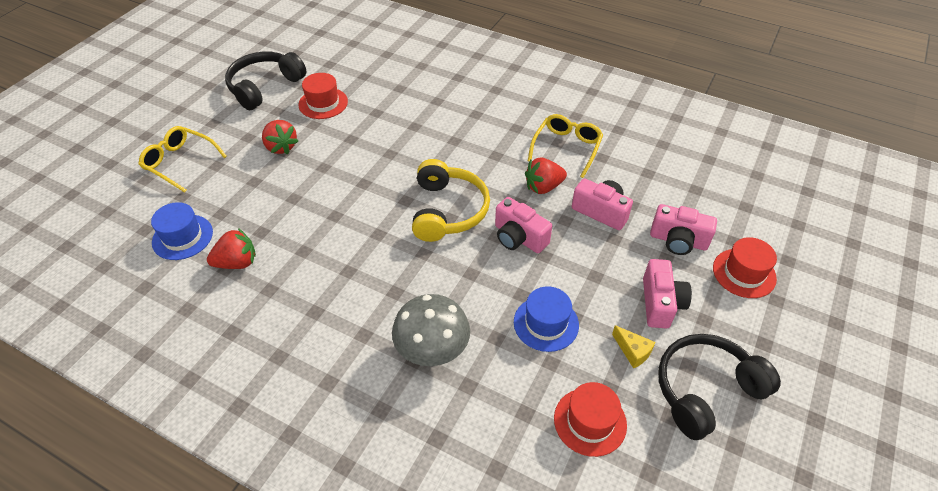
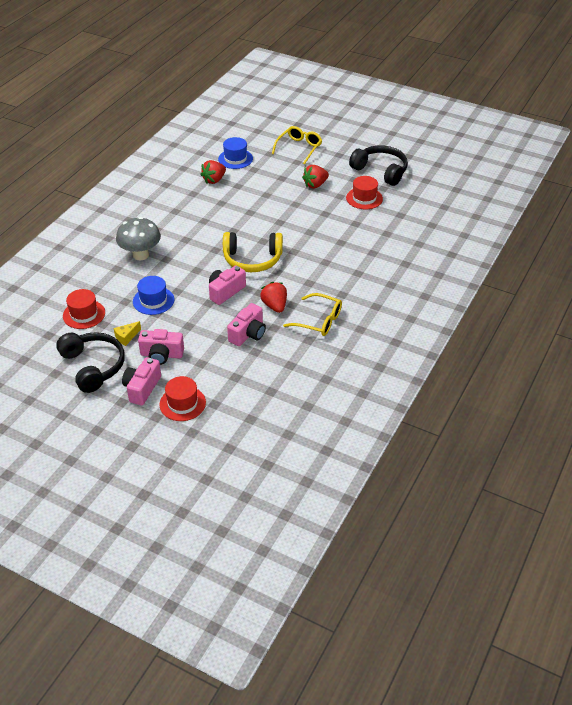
camera: 90 degrees right, 5 degrees down
(237, 262) = (214, 180): red strawberry -> red strawberry turned 60 degrees clockwise
(678, 241) = (216, 372): pink camera -> pink camera (142, 388)

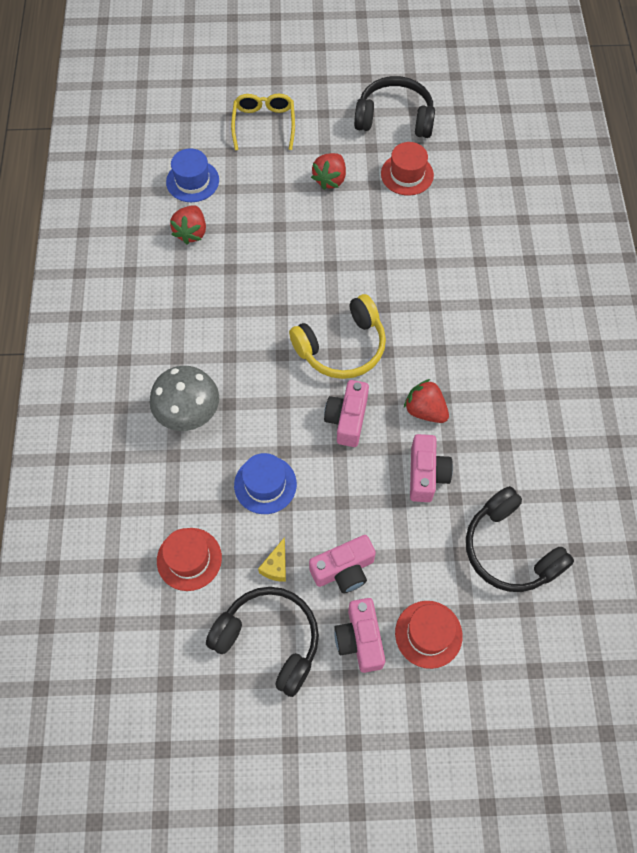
camera: 30 degrees left, 20 degrees up
(266, 388) = (510, 549): none -> black headphones
(319, 321) = (495, 406): yellow glasses -> none

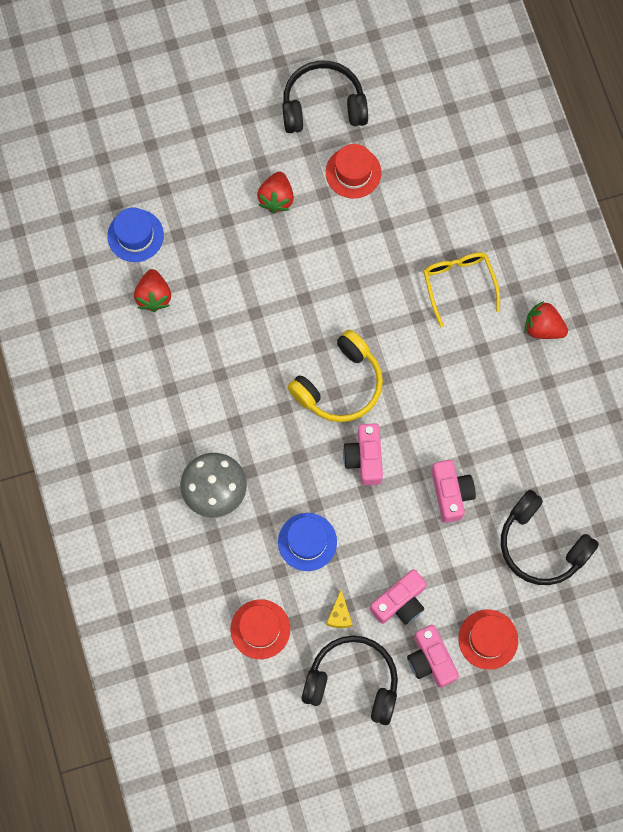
camera: 15 degrees left, 10 degrees up
(264, 124) = (188, 147): yellow glasses -> yellow glasses (458, 284)
(425, 410) = (434, 430): red strawberry -> red strawberry (543, 327)

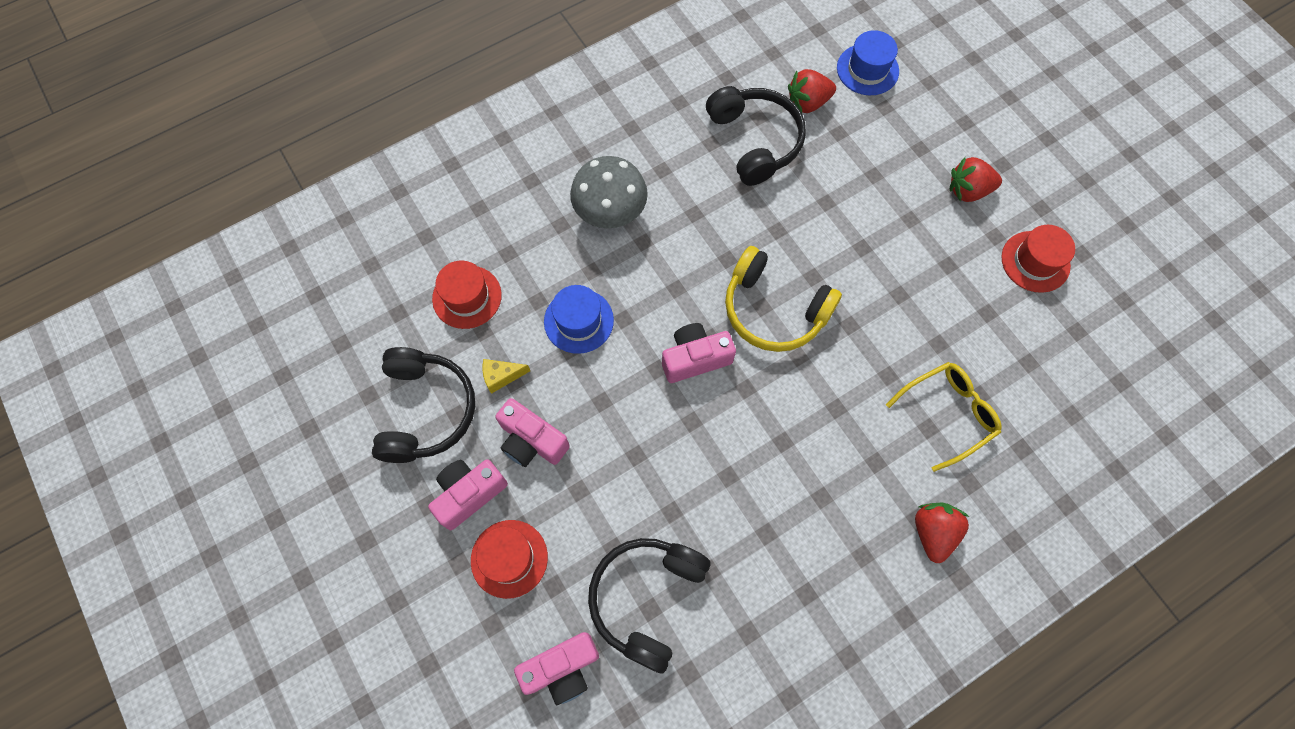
camera: 75 degrees right, 5 degrees down
(323, 106) = (1100, 210): black headphones -> black headphones (755, 141)
(451, 493) = (681, 468): pink camera -> pink camera (562, 668)

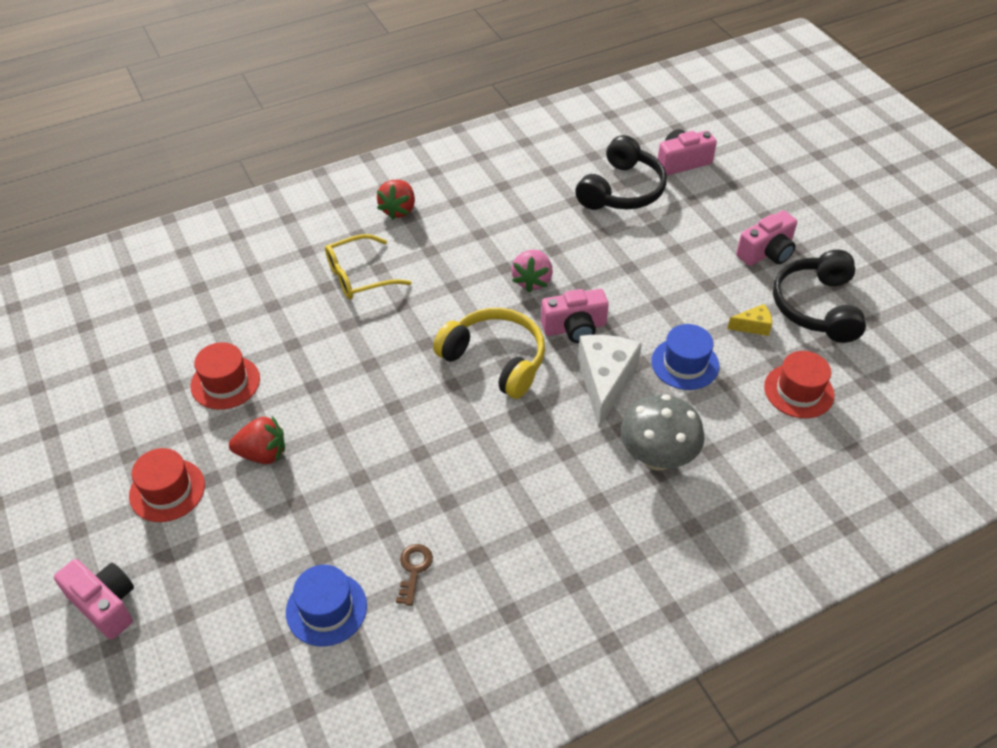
camera: 175 degrees left, 20 degrees down
(509, 558) = (728, 216): red hat -> red hat (167, 490)
(532, 441) = (719, 281): pink camera -> pink camera (105, 604)
(660, 291) = (604, 382): none -> white cheese
(748, 423) = (532, 281): none -> pink strawberry
(755, 141) = (487, 526): black headphones -> none
(807, 102) = (414, 569): red strawberry -> brown key

